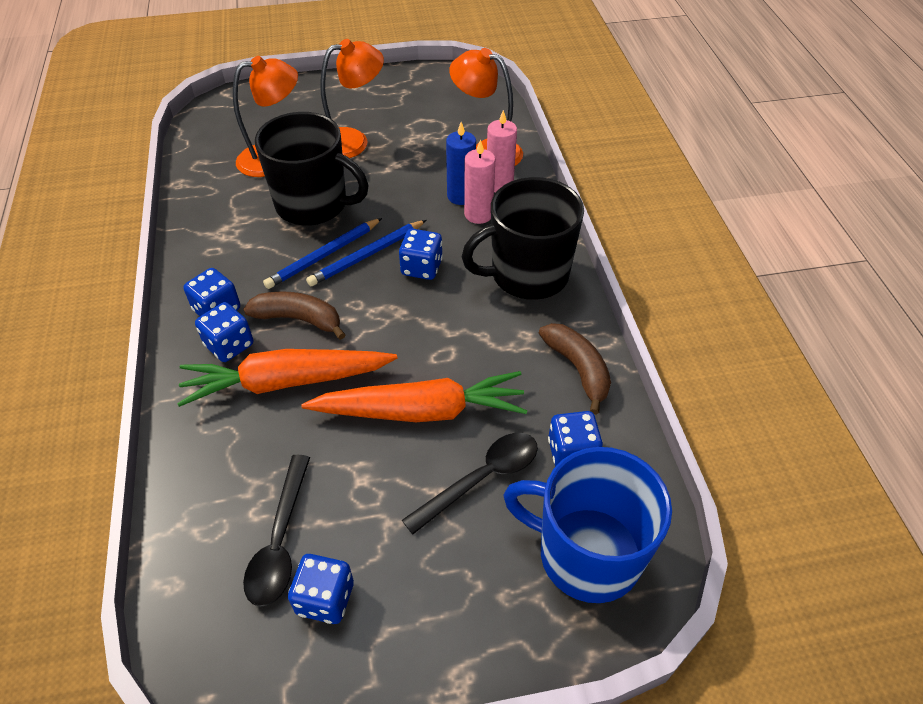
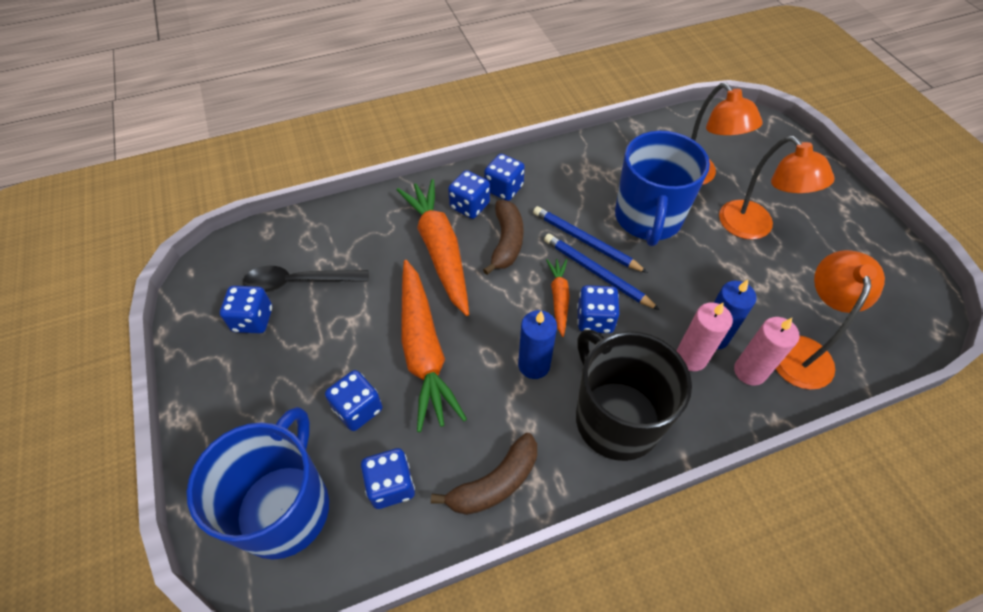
camera: 80 degrees right, 5 degrees up
(313, 205) = (648, 218): black mug -> blue mug
(388, 289) = (559, 298): none -> orange carrot
(461, 321) = (534, 365): none -> blue candle
(481, 479) = (358, 409): black spoon -> blue dice

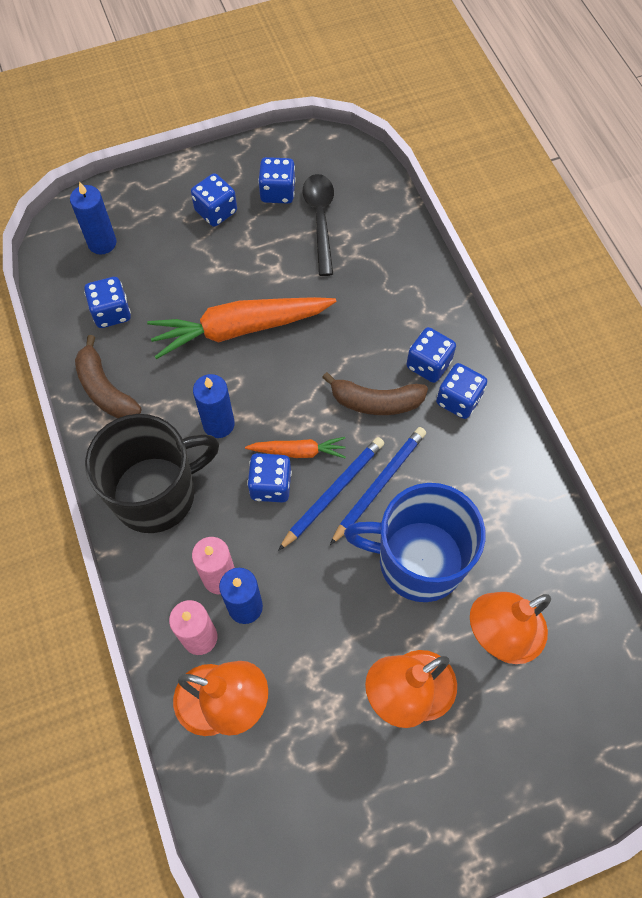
camera: 90 degrees right, 10 degrees up
(285, 507) = (102, 243): blue mug -> blue candle
(358, 409) = (182, 282): blue dice -> blue dice (216, 211)
(439, 250) = (363, 337): orange carrot -> none

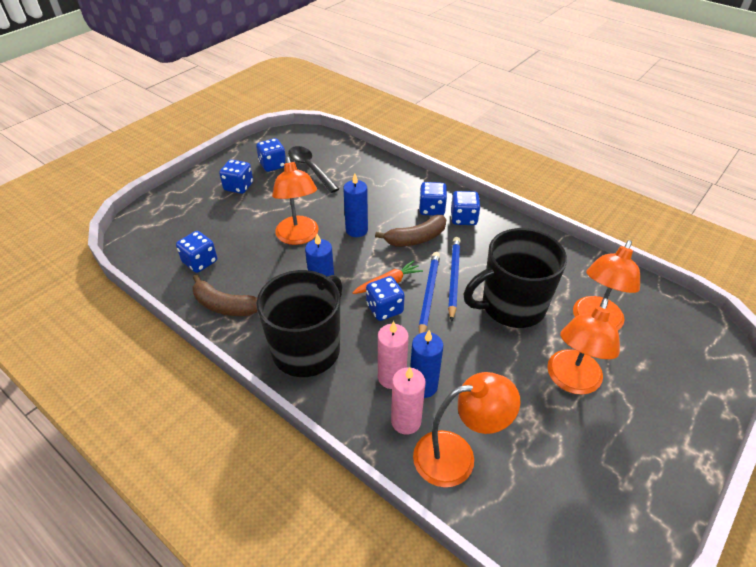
camera: 30 degrees left, 20 degrees down
(102, 243) = (167, 229): blue candle -> blue candle (356, 230)
(239, 329) = (299, 237): orange carrot -> orange lamp
(418, 561) = (511, 306): blue mug -> black mug

